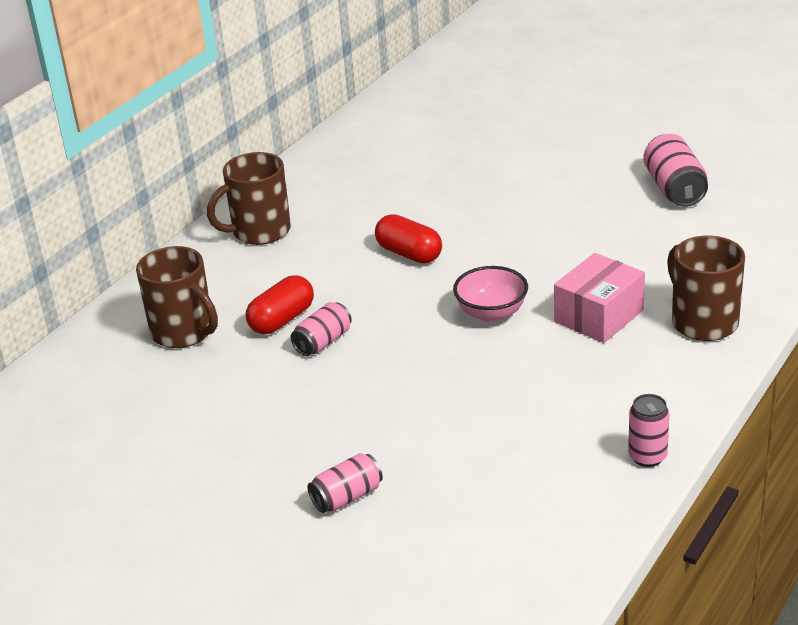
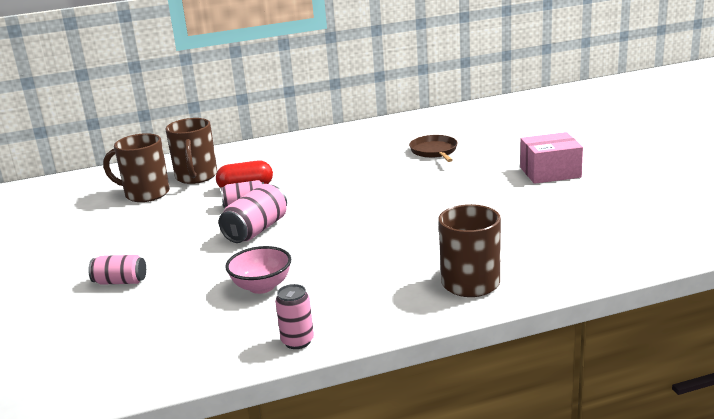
camera: 40 degrees right, 10 degrees down
(259, 231) = (309, 145): brown mug -> brown mug (145, 194)
(409, 254) = (362, 180): red capsule -> none
(429, 184) = (434, 151): none -> brown pan
(491, 313) = (352, 225): pink bowl -> pink bowl (262, 286)
(599, 316) = (410, 251): pink box -> pink box (550, 172)
(674, 189) = (586, 201): pink can -> pink can (256, 230)

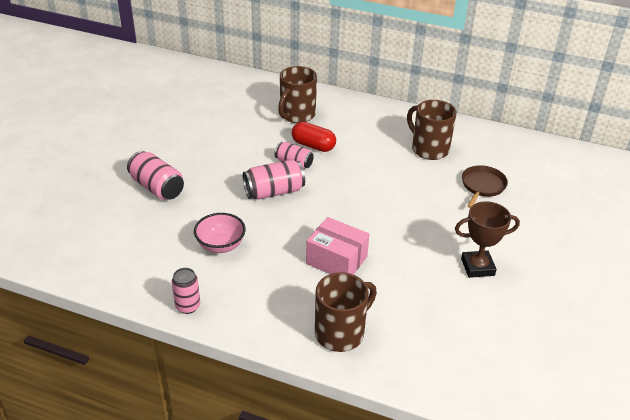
camera: 35 degrees right, 15 degrees up
(120, 282) = (157, 187): pink can -> pink can, size x1.52
(145, 194) = (251, 114): brown mug -> brown mug (429, 149)
(509, 193) = (477, 267): none -> brown trophy
(550, 172) = (539, 265): pink box -> pink box (336, 260)

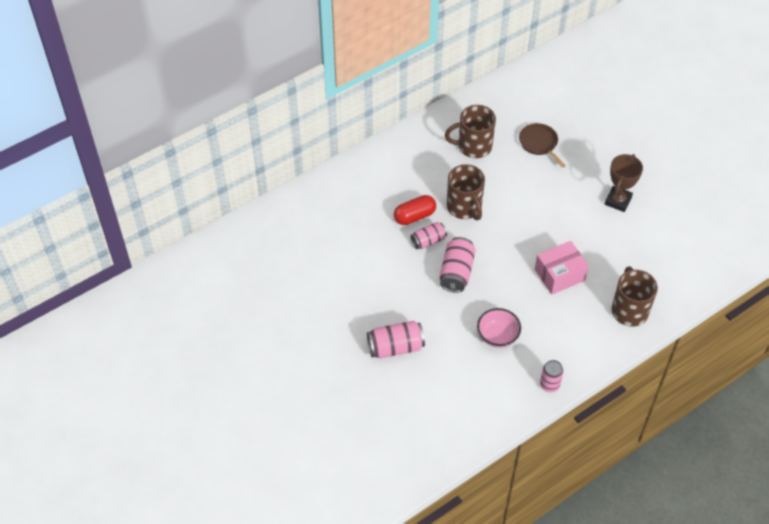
camera: 55 degrees left, 15 degrees up
(297, 115) = (362, 204): brown mug -> brown mug (464, 207)

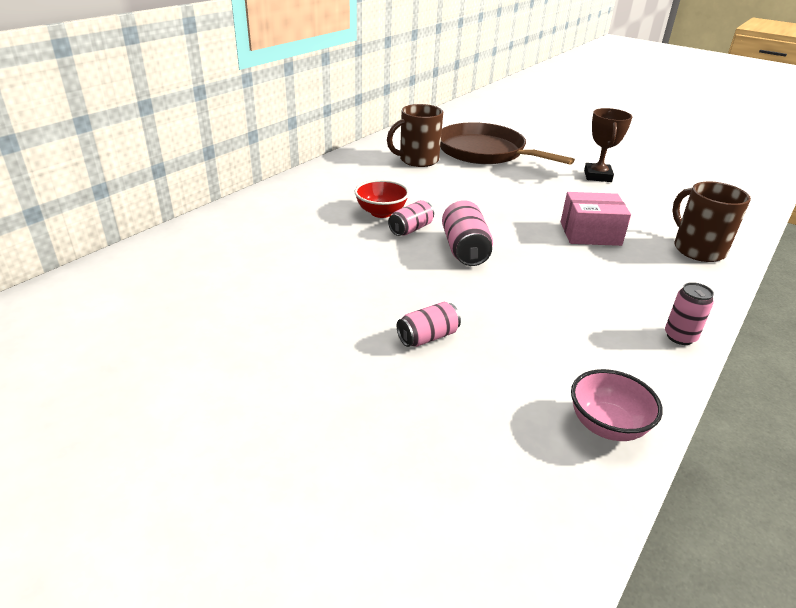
camera: 20 degrees left, 20 degrees down
(395, 347) = (428, 337): pink can -> pink can, size x0.66
(414, 216) = (381, 213): red capsule -> red bowl
(464, 207) = (437, 199): brown mug -> none
(497, 336) = (565, 299): pink bowl -> pink bowl (607, 425)
(539, 143) = (485, 152): brown pan -> brown pan, size x2.03
(559, 275) = (590, 233): pink box -> pink box turned 45 degrees clockwise

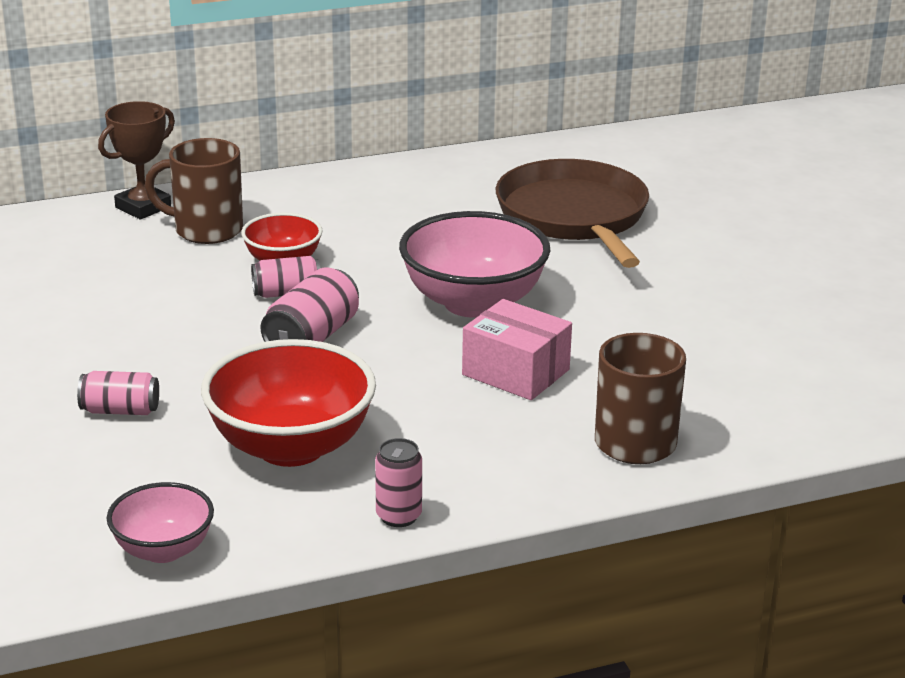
camera: 35 degrees right, 5 degrees down
(417, 160) = (449, 203): brown mug -> brown mug (206, 230)
(511, 205) = (473, 303): none -> pink bowl
(560, 319) = (291, 447): none -> red bowl
(597, 176) = (689, 301): brown trophy -> brown trophy (143, 207)

